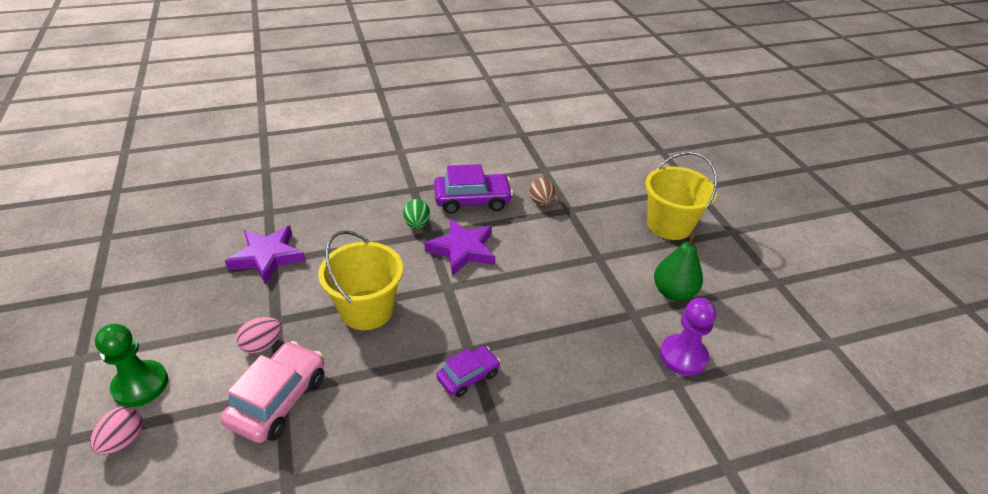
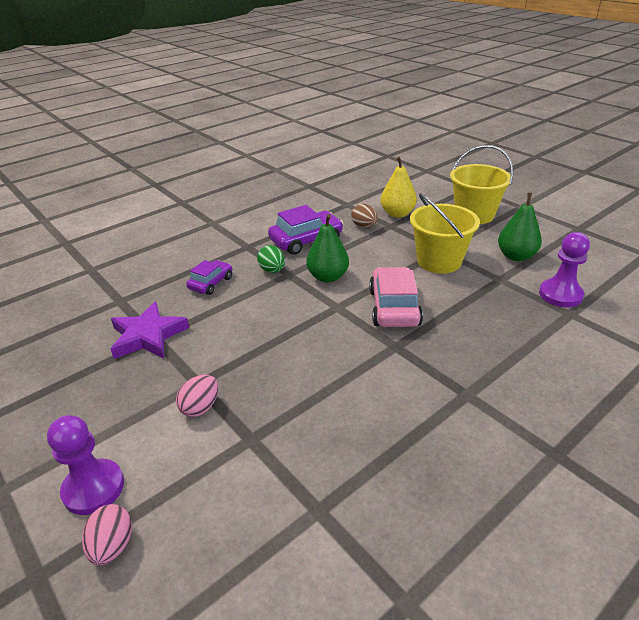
camera: 20 degrees left, 5 degrees down
(140, 385) = (93, 488): green pawn -> purple pawn
(278, 400) = (254, 446): pink car -> pink car (394, 307)
(367, 310) = (280, 346): yellow bucket -> yellow bucket (439, 261)
(462, 250) = (328, 277): purple star -> green pear
(468, 376) = (411, 365): purple car -> purple car (211, 283)
(587, 197) = (397, 214): none -> yellow pear

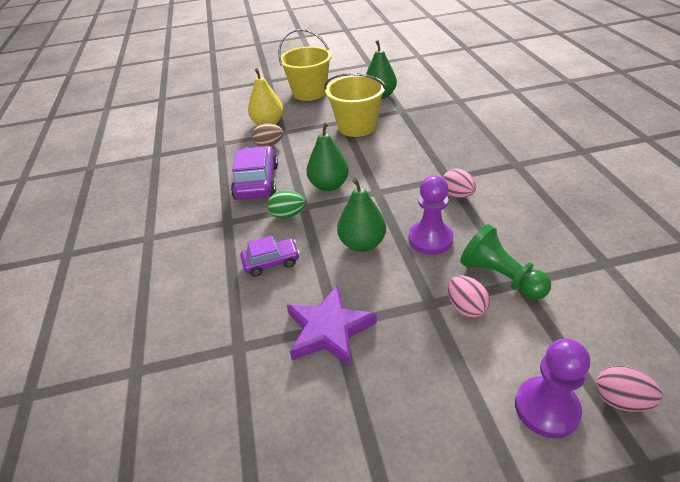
camera: 60 degrees left, 5 degrees up
(211, 283) = (271, 262): purple car -> purple car turned 105 degrees clockwise
(252, 422) = (500, 277): none -> green pawn
(257, 321) = (362, 243): none -> green pear
(369, 360) = (457, 195): none -> pink egg
(394, 307) = (400, 164): pink car -> none
(560, 295) = (437, 96): purple pawn -> purple pawn (430, 239)

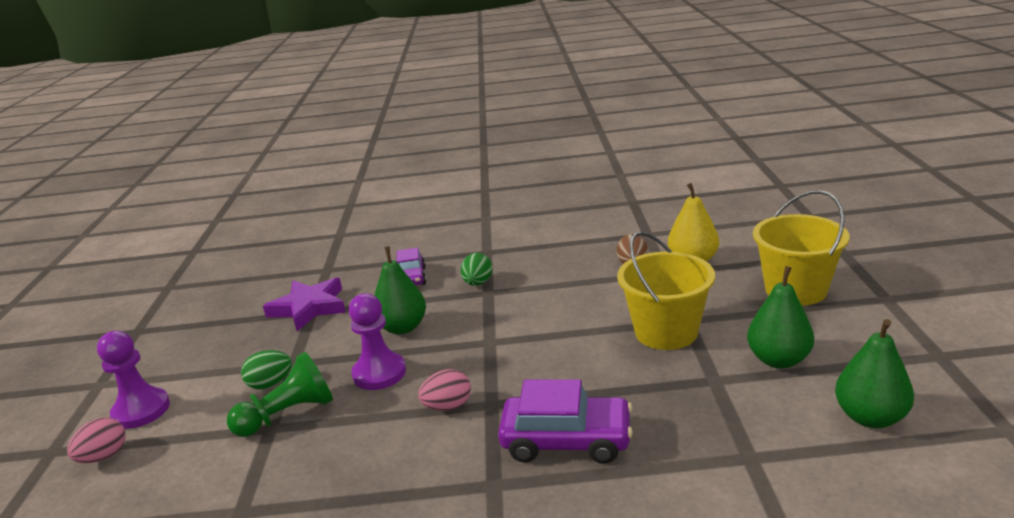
camera: 100 degrees right, 15 degrees down
(257, 182) = (550, 262): purple car -> purple car (566, 440)
(329, 185) = (520, 308): green pear -> green pear (870, 417)
(466, 307) = (270, 384): pink egg -> green egg

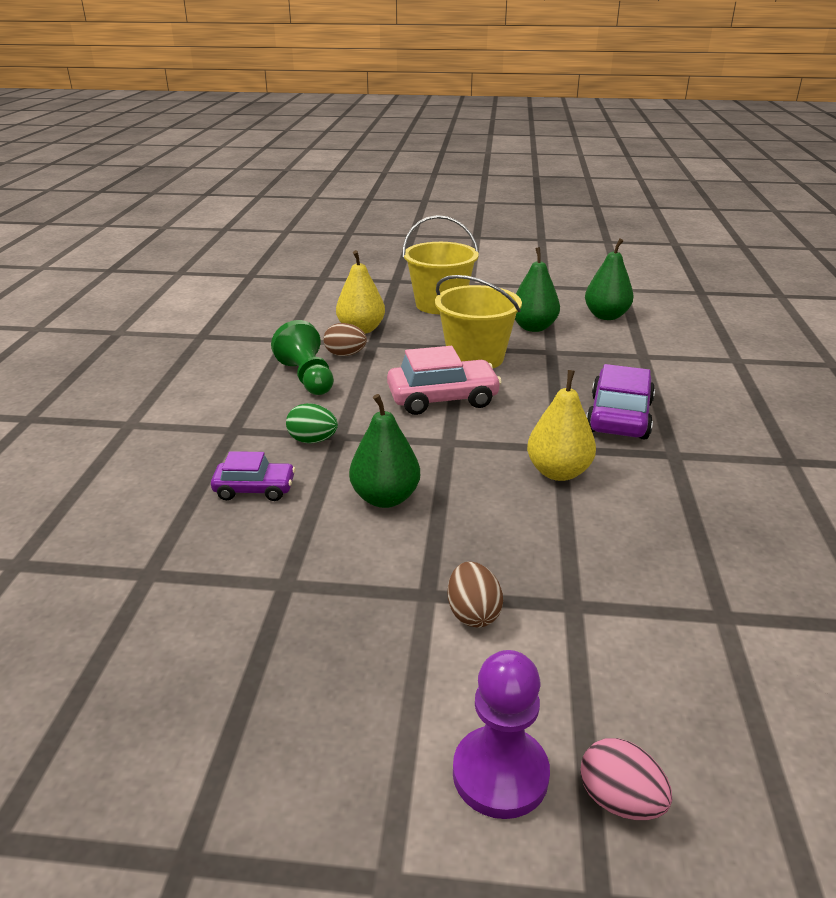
camera: 85 degrees left, 5 degrees up
(270, 384) = (473, 613): green egg -> brown egg
(288, 415) = (549, 590): green pawn -> green pawn (307, 378)
(309, 308) = (271, 587): purple star -> none
(379, 373) = (481, 516): purple pawn -> none
(448, 406) = (558, 472): pink egg -> yellow pear
(567, 327) = (442, 398): none -> pink car

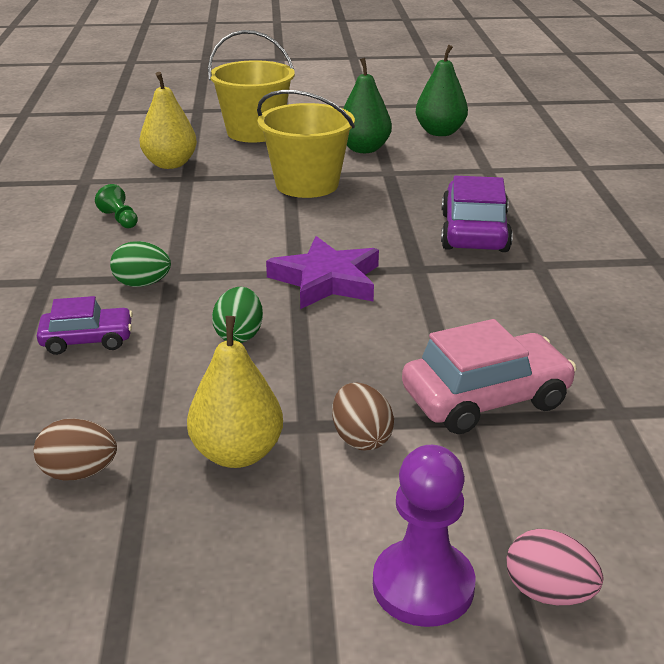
camera: 10 degrees left, 0 degrees up
(307, 378) = (120, 219): green pawn -> green pawn, size x0.54
(345, 354) = (158, 192): brown egg -> brown egg (79, 473)
(385, 498) = (239, 335): green pear -> green egg
(442, 398) = (280, 229): pink car -> pink car (486, 399)
(474, 452) = (326, 280): none -> purple star
(558, 472) = (422, 292): yellow pear -> yellow pear (237, 453)

